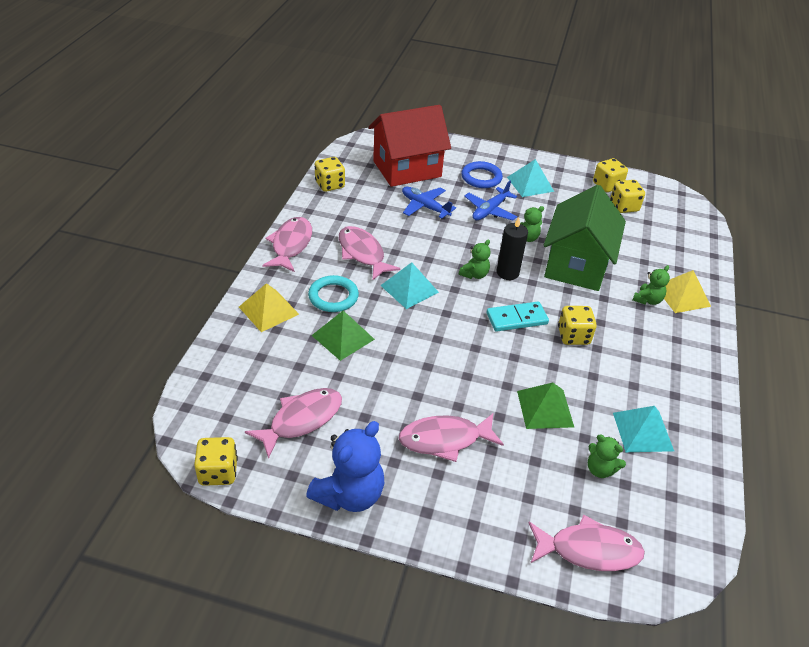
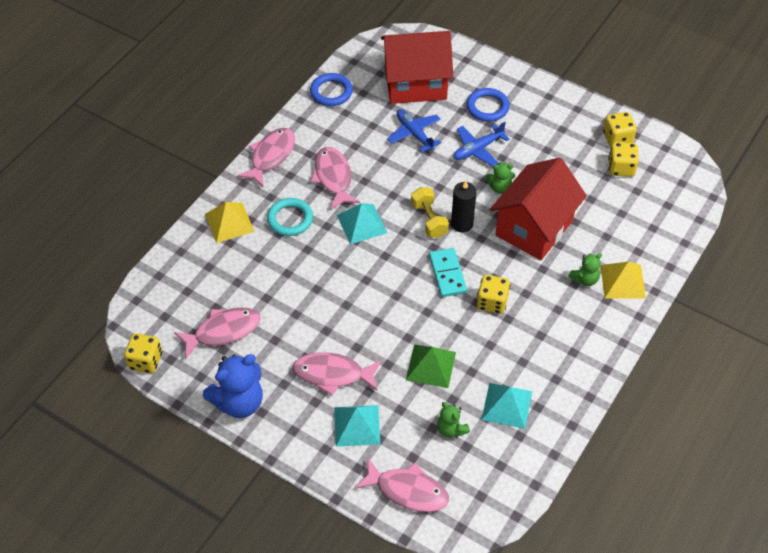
camera: 20 degrees right, 10 degrees up
(330, 185) = (331, 92): yellow dice -> blue ring
(343, 337) = (284, 262): green pyramid -> none
(474, 274) = (429, 220): green teddy bear -> yellow dumbbell
(516, 318) = (447, 274): turquoise domino -> turquoise domino turned 75 degrees clockwise
(530, 184) = (535, 123): turquoise pyramid -> turquoise pyramid (357, 425)
(576, 265) = (534, 228): green house -> red house

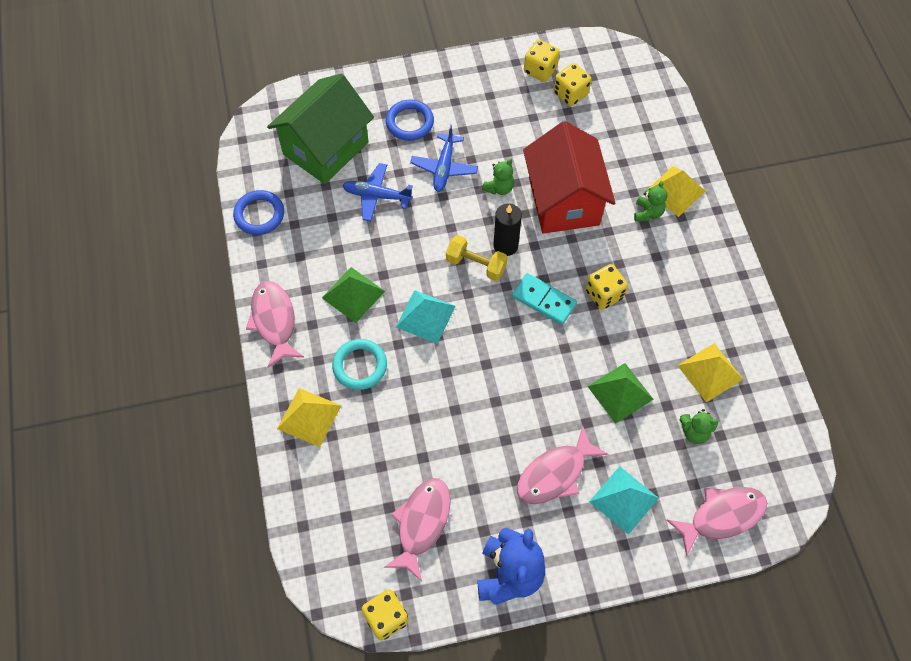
camera: 45 degrees left, 10 degrees up
(333, 177) = (353, 294): pink fish -> green pyramid
(415, 84) = (326, 148): red house -> green house
(507, 405) = (710, 372): turquoise pyramid -> yellow pyramid

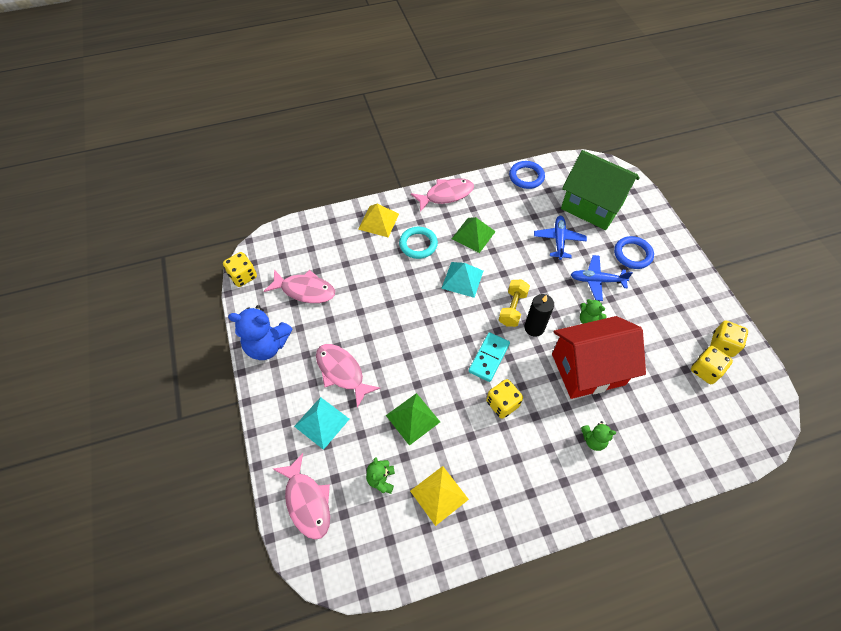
camera: 85 degrees right, 5 degrees down
(675, 191) = (625, 465): yellow pyramid -> none

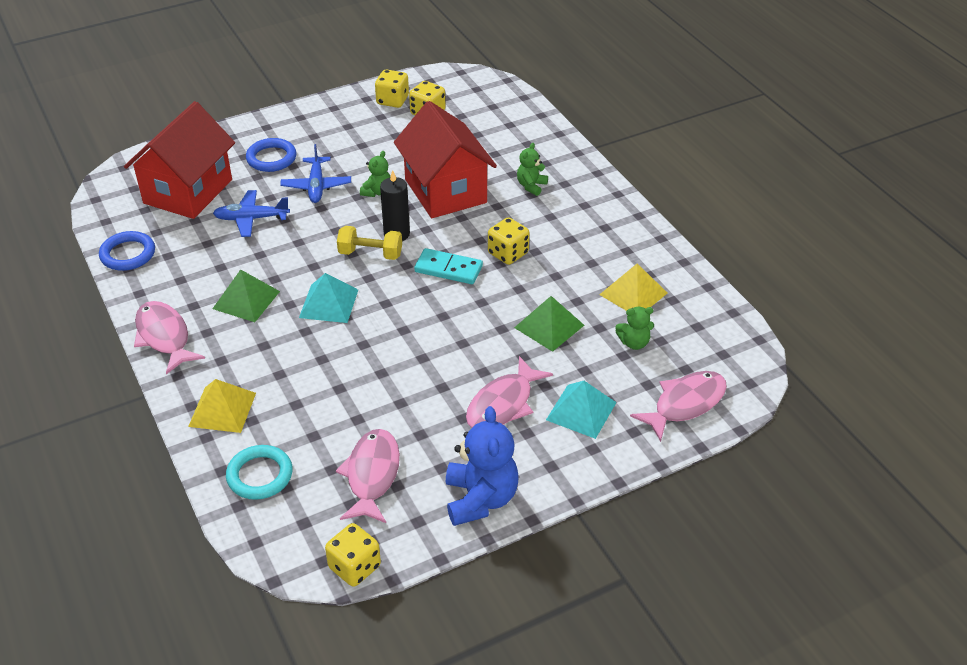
camera: 100 degrees left, 15 degrees down
(418, 244) = (268, 356): turquoise ring -> turquoise ring (260, 475)
(592, 206) = (188, 191): green house -> red house
(593, 440) = (531, 186): green teddy bear -> green teddy bear turned 150 degrees counterclockwise

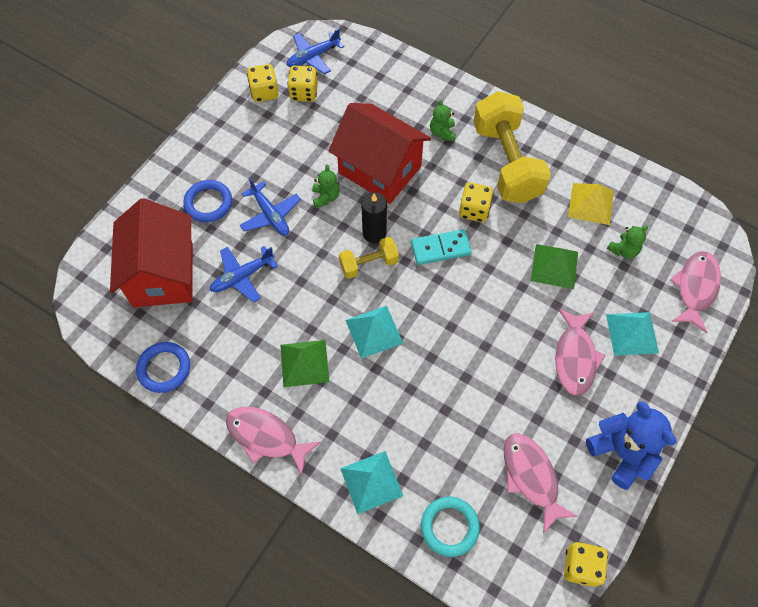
camera: 30 degrees left, 20 degrees up
(222, 409) = (371, 482): yellow pyramid -> turquoise pyramid
(460, 91) = (313, 57): none -> blue plane
(574, 230) = (506, 162): none -> yellow dumbbell

